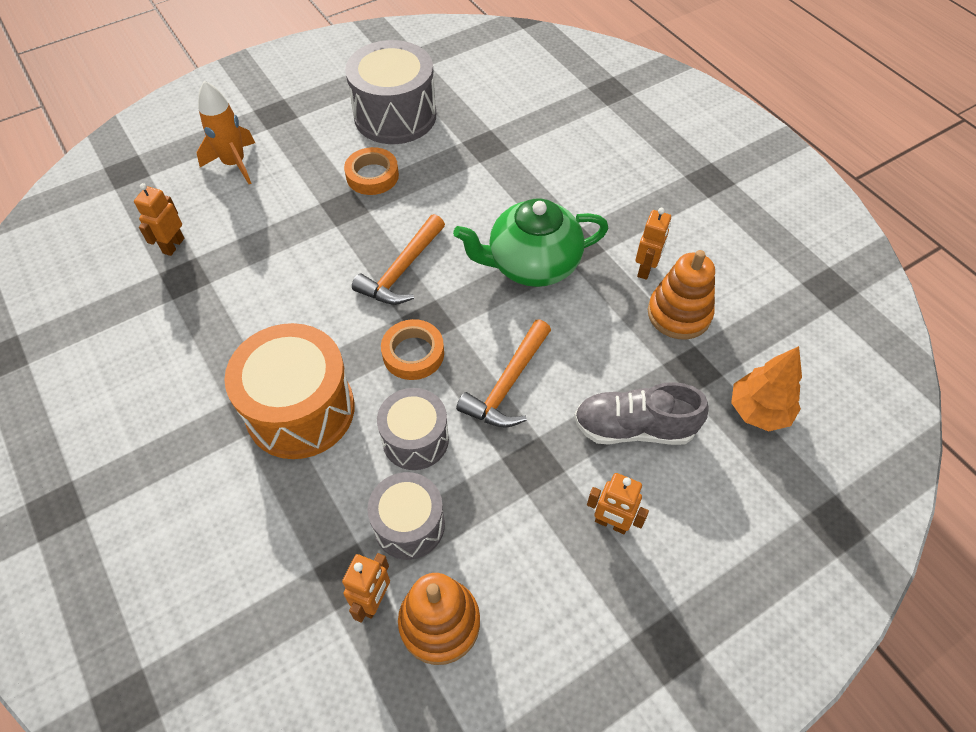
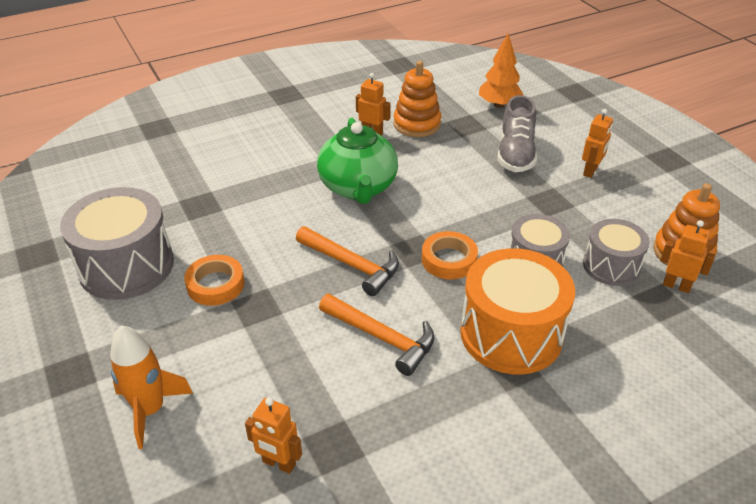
camera: 85 degrees left, 15 degrees down
(508, 384) = (480, 208): orange hammer -> orange hammer (382, 337)

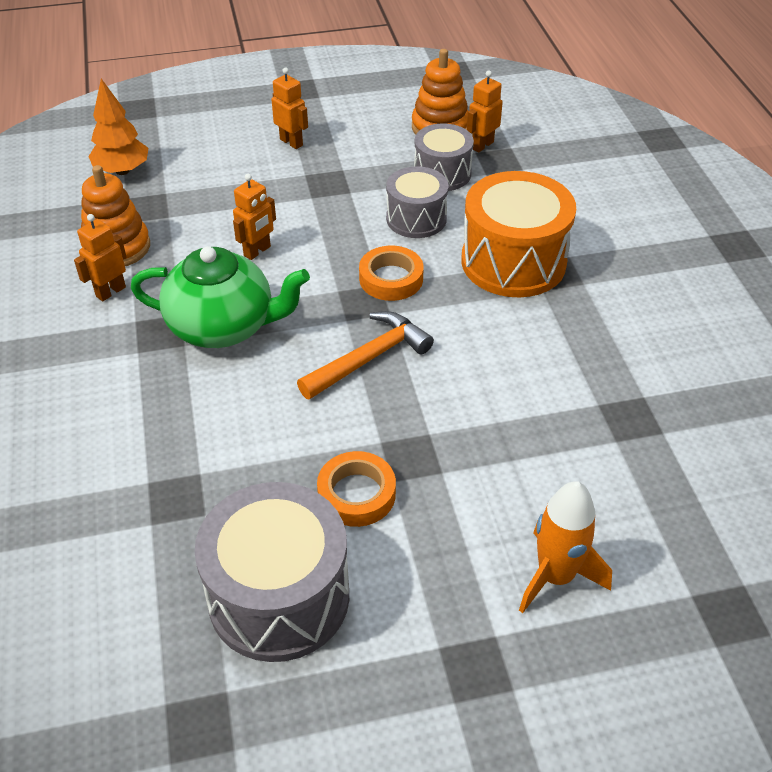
camera: 75 degrees left, 5 degrees up
(278, 463) = (646, 464): orange robot -> orange robot (257, 251)
(382, 337) = (493, 355): orange hammer -> none
(515, 154) = (230, 184): grey shoe -> none

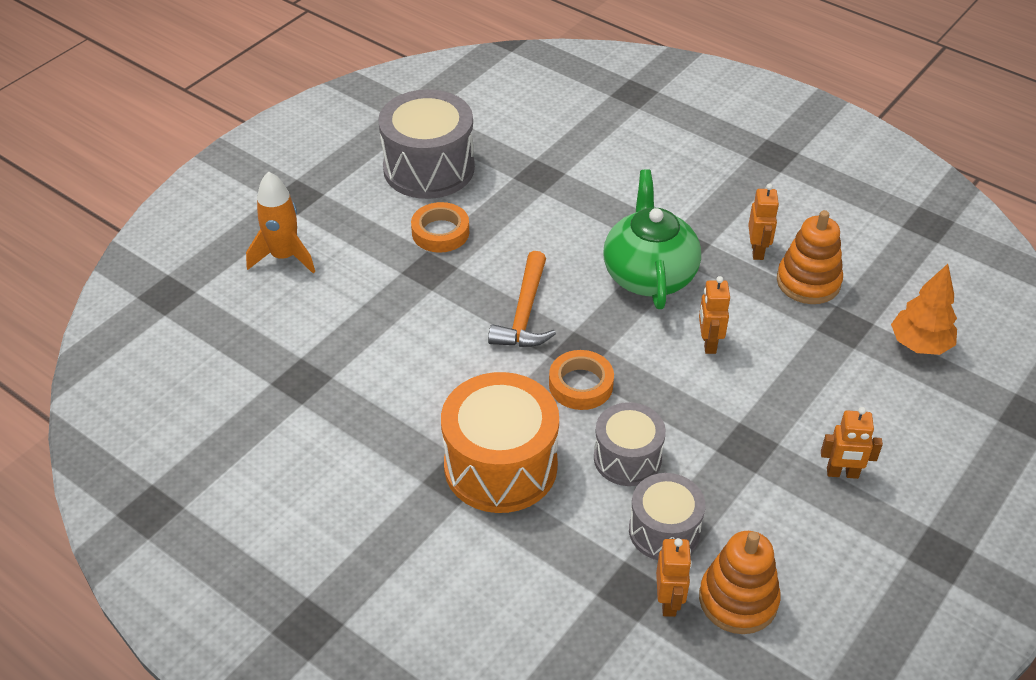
camera: 140 degrees right, 0 degrees up
(223, 326) = (649, 275): green teapot -> green teapot turned 120 degrees clockwise

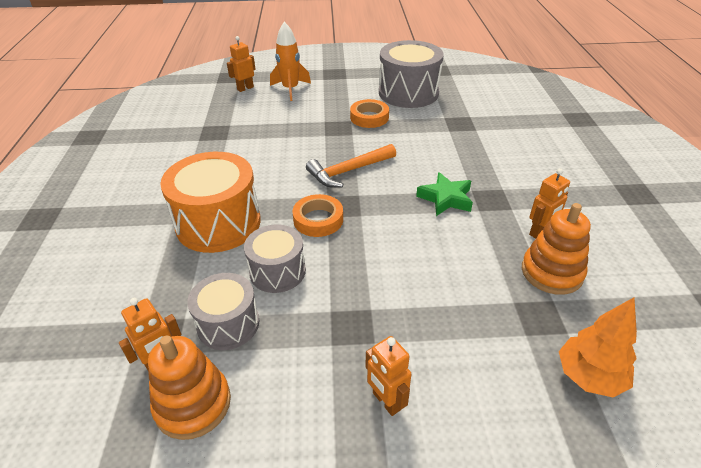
camera: 50 degrees right, 5 degrees down
(649, 275) = (445, 198): green teapot -> green star
(708, 343) = (424, 254): orange robot -> orange robot (245, 88)

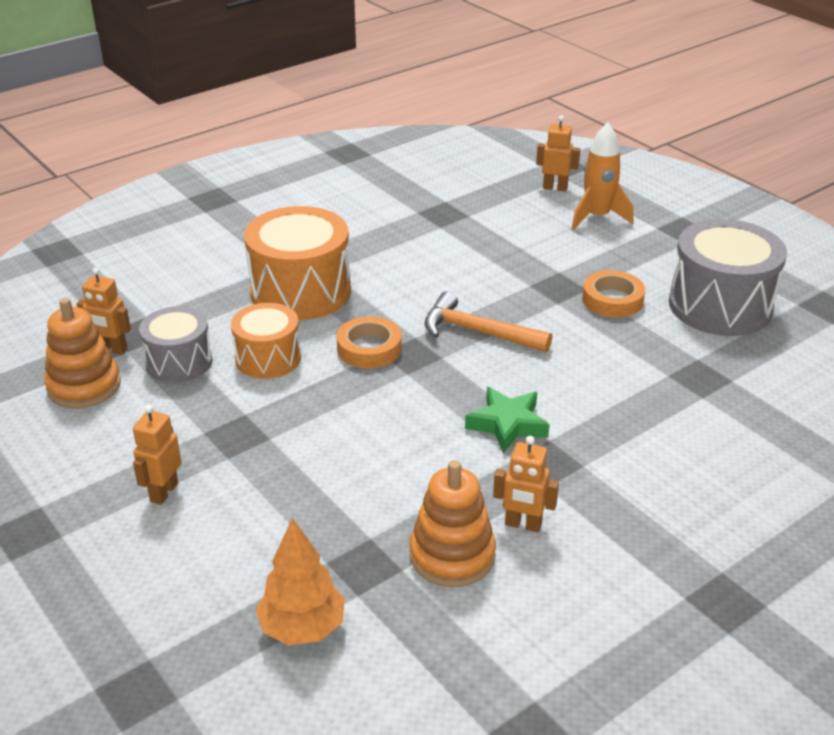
camera: 55 degrees right, 5 degrees down
(277, 271) = (268, 358): grey drum -> orange drum

